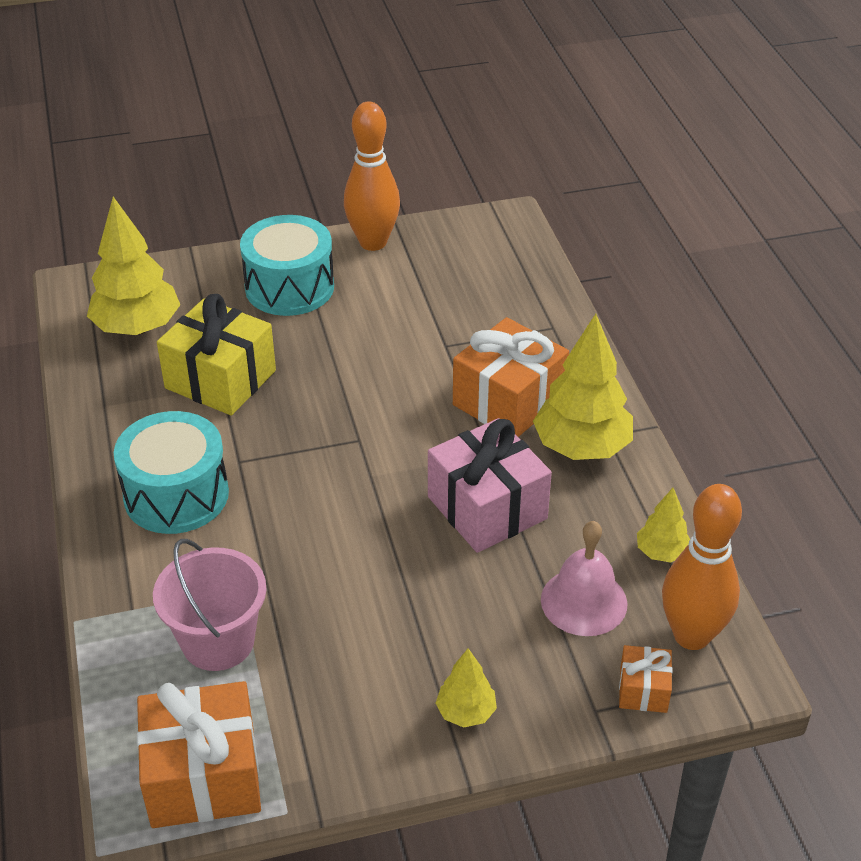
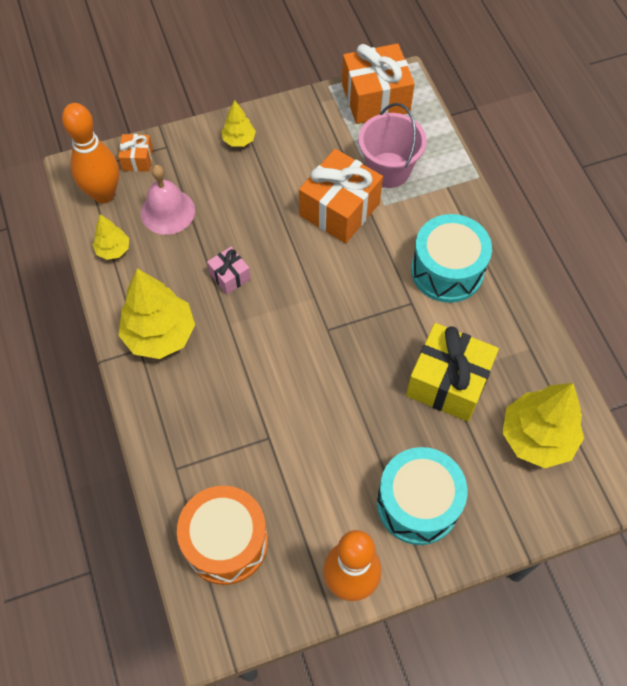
camera: 175 degrees right, 20 degrees up
(487, 508) = (230, 276): pink gift -> pink gift, size x0.49
(496, 273) = (226, 542): none -> orange drum
(509, 401) = (214, 377): orange gift -> orange gift (339, 209)

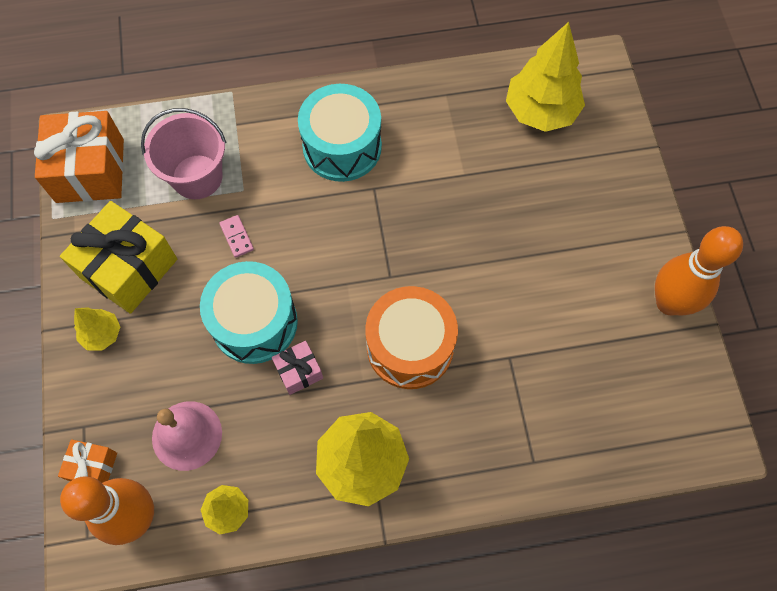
camera: 80 degrees left, 5 degrees up
(226, 542) = (621, 417): orange drum -> orange drum (410, 347)
(339, 209) = (236, 237): orange gift -> pink domino
(418, 503) = (596, 227): turquoise drum -> turquoise drum (254, 322)
(448, 382) = (472, 173): yellow gift -> yellow gift (129, 268)

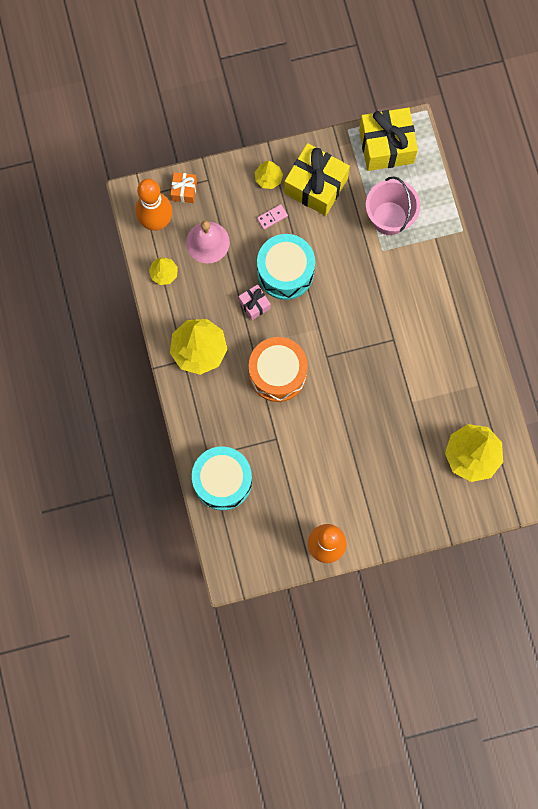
camera: 85 degrees right, 10 degrees up
(90, 170) = (386, 146): orange gift -> yellow gift
(236, 237) = (345, 251): pink domino -> pink domino (272, 217)
(342, 146) = (425, 314): turquoise drum -> turquoise drum (222, 481)

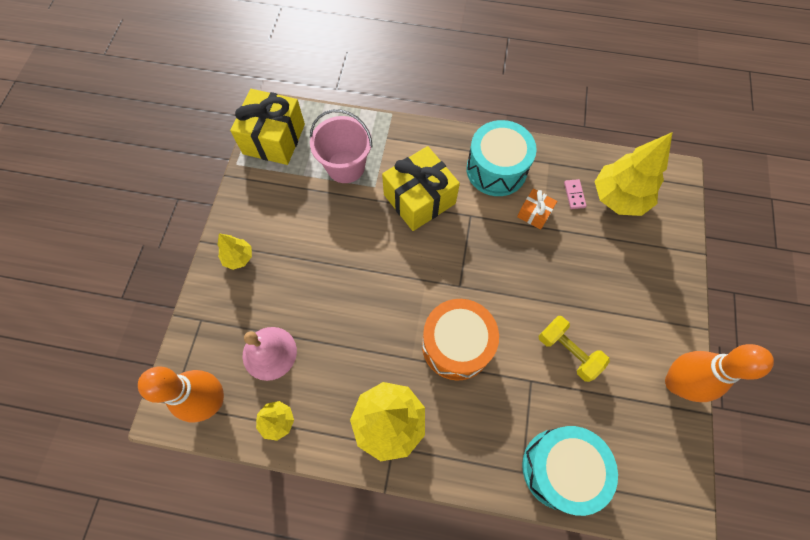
camera: 65 degrees left, 10 degrees down
(184, 190) = (196, 352): orange gift -> orange gift (534, 213)
(254, 304) = (367, 334): pink gift -> none
(272, 217) = (281, 272): pink domino -> pink domino (574, 195)
(285, 272) = (348, 286): turquoise drum -> turquoise drum (496, 169)
(312, 458) = (568, 351): none -> yellow dumbbell
(316, 186) = (274, 216): yellow gift -> yellow gift (419, 199)

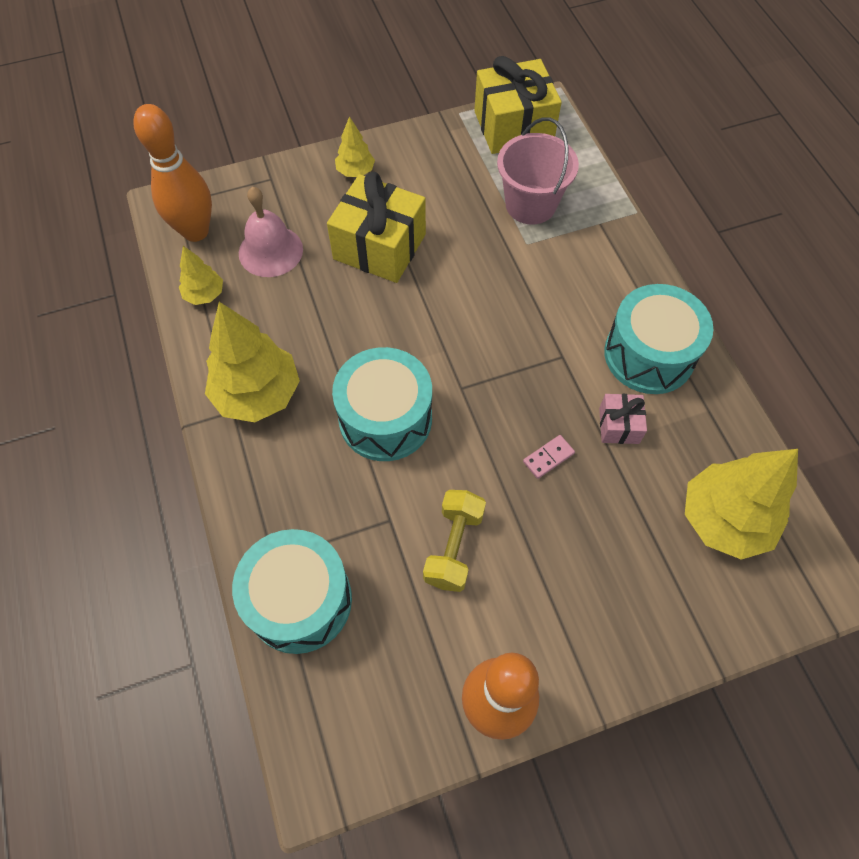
camera: 60 degrees right, 5 degrees down
(419, 199) = (544, 294): yellow gift -> yellow gift (379, 247)
(456, 345) = (385, 418): orange drum -> turquoise drum
(534, 213) = (619, 425): orange gift -> pink gift
(574, 195) = (684, 461): pink domino -> pink domino (548, 457)

